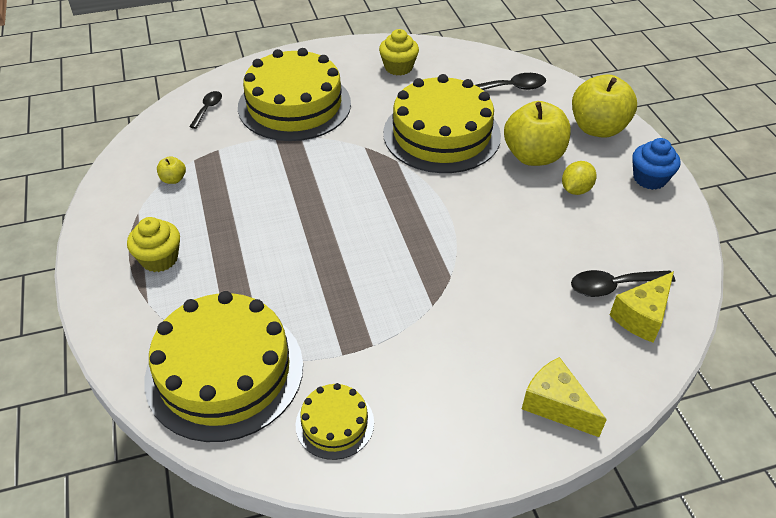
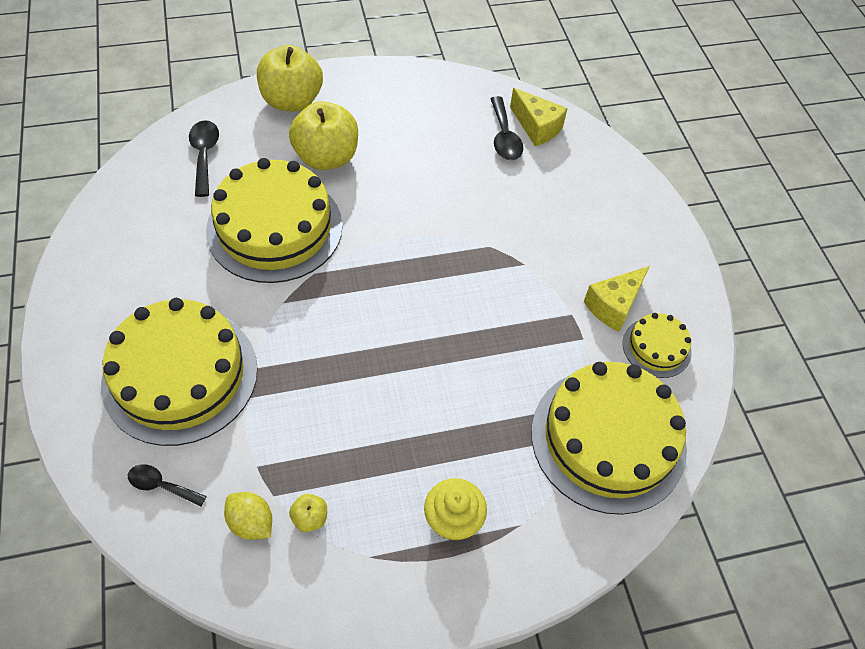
camera: 90 degrees left, 10 degrees up
(398, 67) = (128, 255): yellow cupcake -> none
(556, 405) = (625, 197): yellow cheese -> yellow cheese (613, 306)
(576, 189) = (381, 136): yellow lemon -> yellow lemon (251, 522)
(649, 178) = (373, 83): blue cupcake -> none

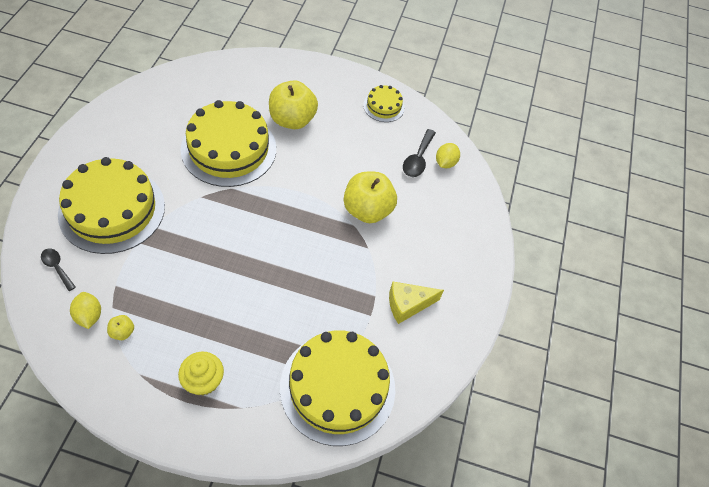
camera: 25 degrees right, 0 degrees up
(204, 155) = (220, 85): black spoon -> none
(292, 101) = (297, 75): yellow apple -> yellow apple (367, 210)
(536, 127) = (445, 163): yellow cheese -> yellow lemon
(656, 347) = (416, 347): yellow cake -> yellow cake (384, 106)

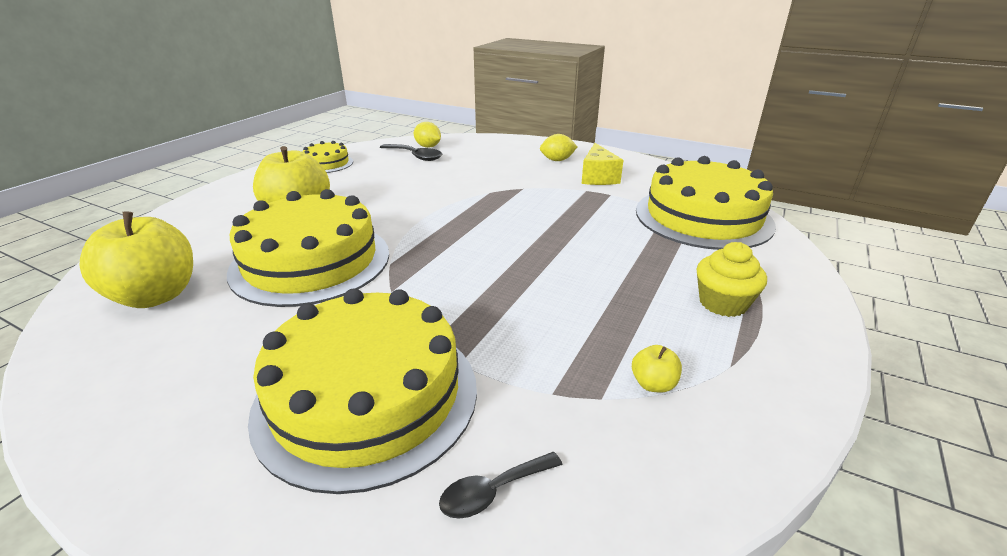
camera: 70 degrees left, 25 degrees down
(89, 316) = (621, 432): yellow lemon -> yellow lemon (557, 160)
(367, 210) = (471, 184): yellow apple -> yellow apple (156, 296)

